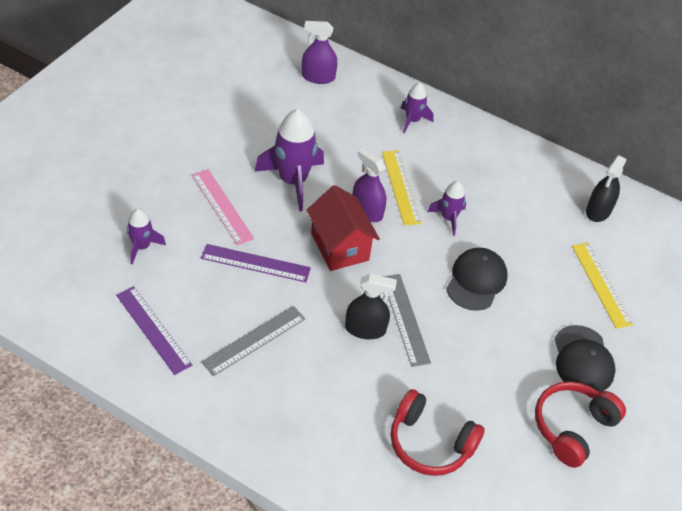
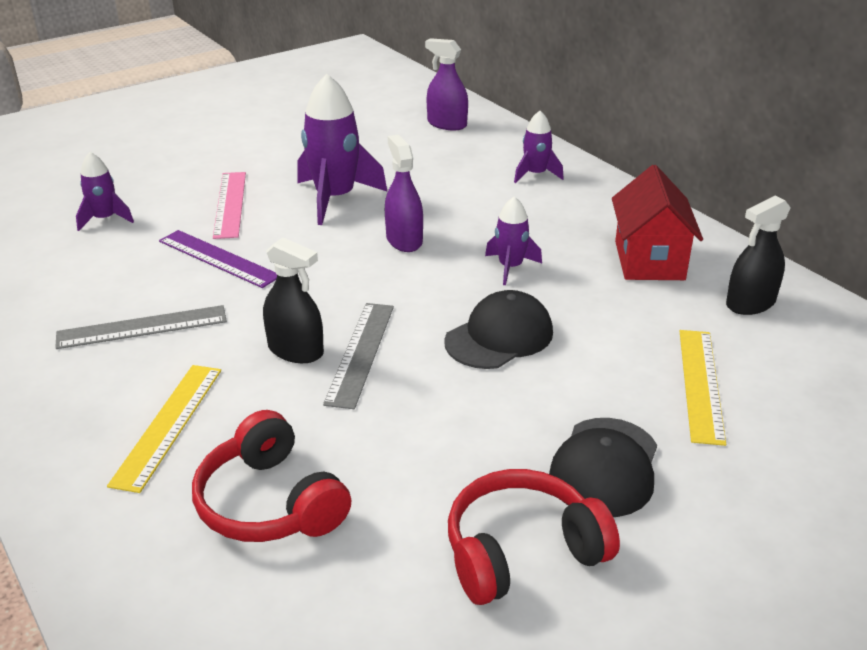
camera: 30 degrees right, 15 degrees down
(153, 329) = (37, 290): purple ruler -> none
(339, 247) = (337, 265): red house -> red house (649, 260)
(401, 187) = (469, 227): yellow ruler -> yellow ruler (168, 425)

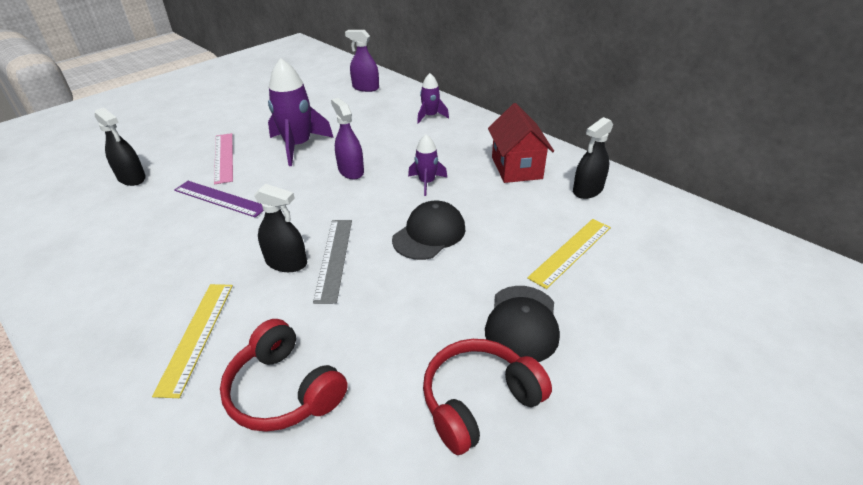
camera: 10 degrees left, 5 degrees up
(105, 219) = (131, 178): purple rocket -> black spray bottle
(142, 327) = (168, 258): grey ruler -> none
(700, 384) = (571, 252): yellow ruler -> yellow ruler turned 45 degrees clockwise

